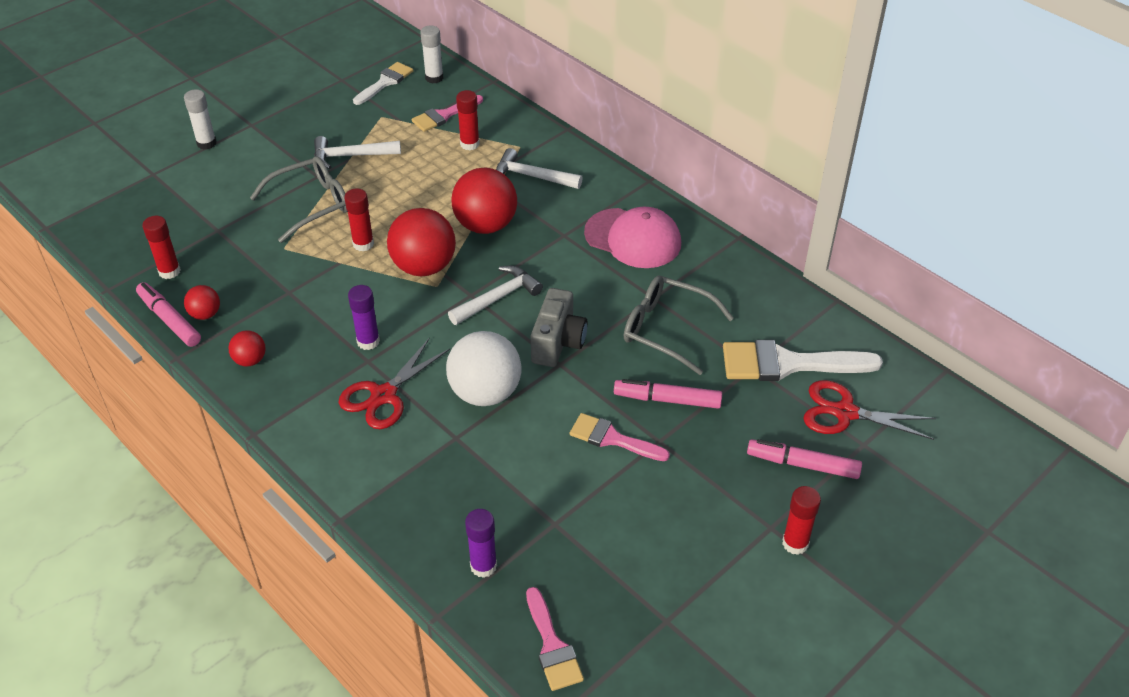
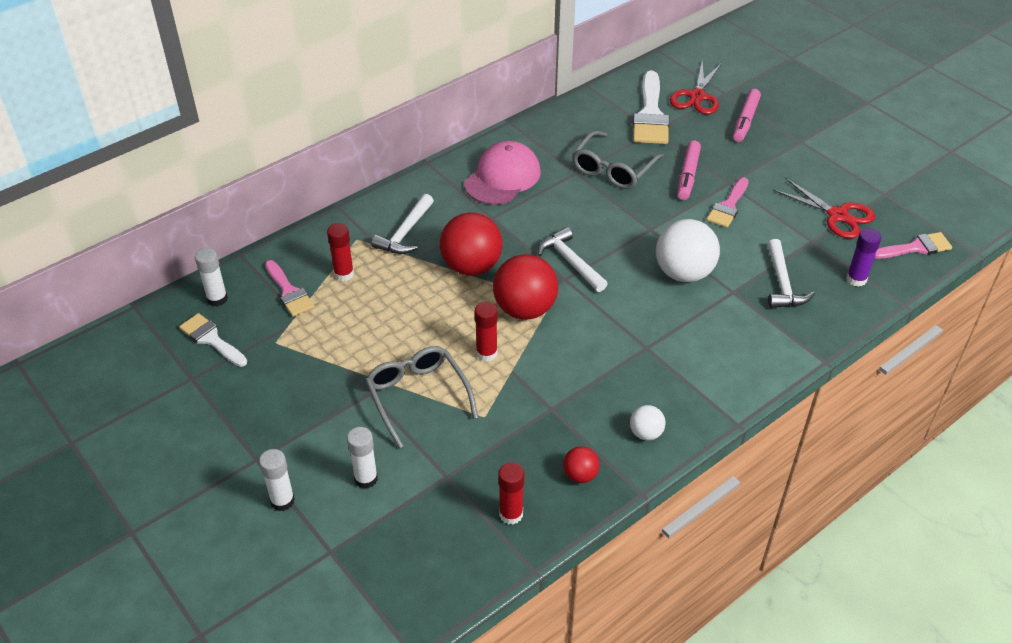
camera: 85 degrees left, 0 degrees up
(169, 320) = (587, 506): pink marker -> none
(222, 184) = (366, 479): none -> white glue stick
(250, 360) = (646, 433): red ball -> white ball
(350, 156) = (341, 366): white hammer -> white hammer (782, 283)
(368, 341) = (622, 347): purple glue stick -> none
(384, 395) = (688, 336): red scissors -> red scissors (838, 215)
(558, 342) = (626, 228): grey camera -> none
(795, 543) = (812, 132): red glue stick -> none

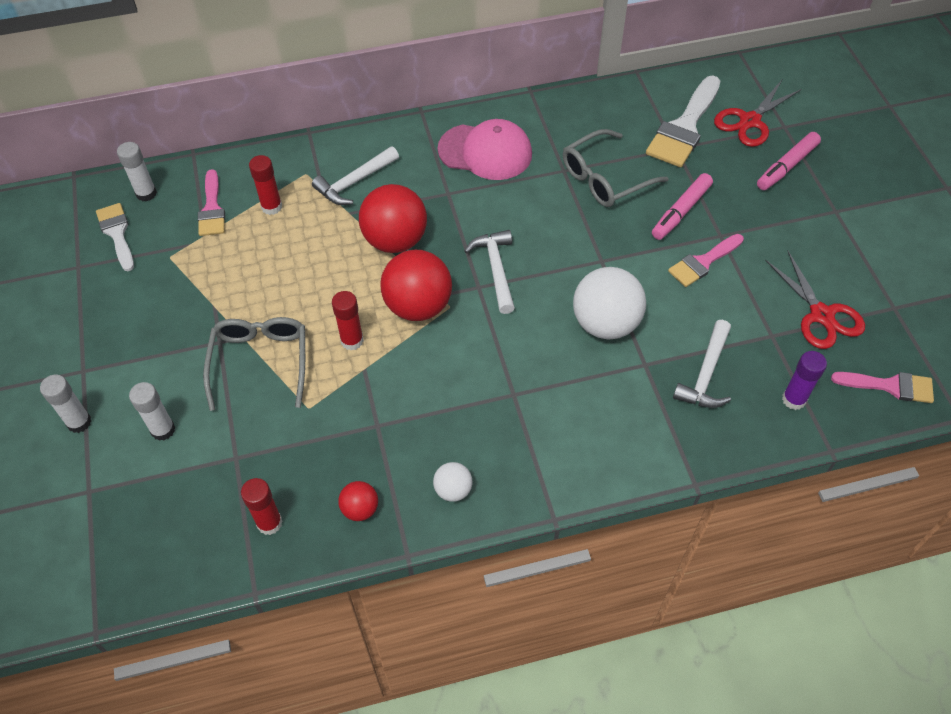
camera: 25 degrees right, 10 degrees up
(502, 177) = (485, 152): pink cap -> pink cap turned 45 degrees clockwise

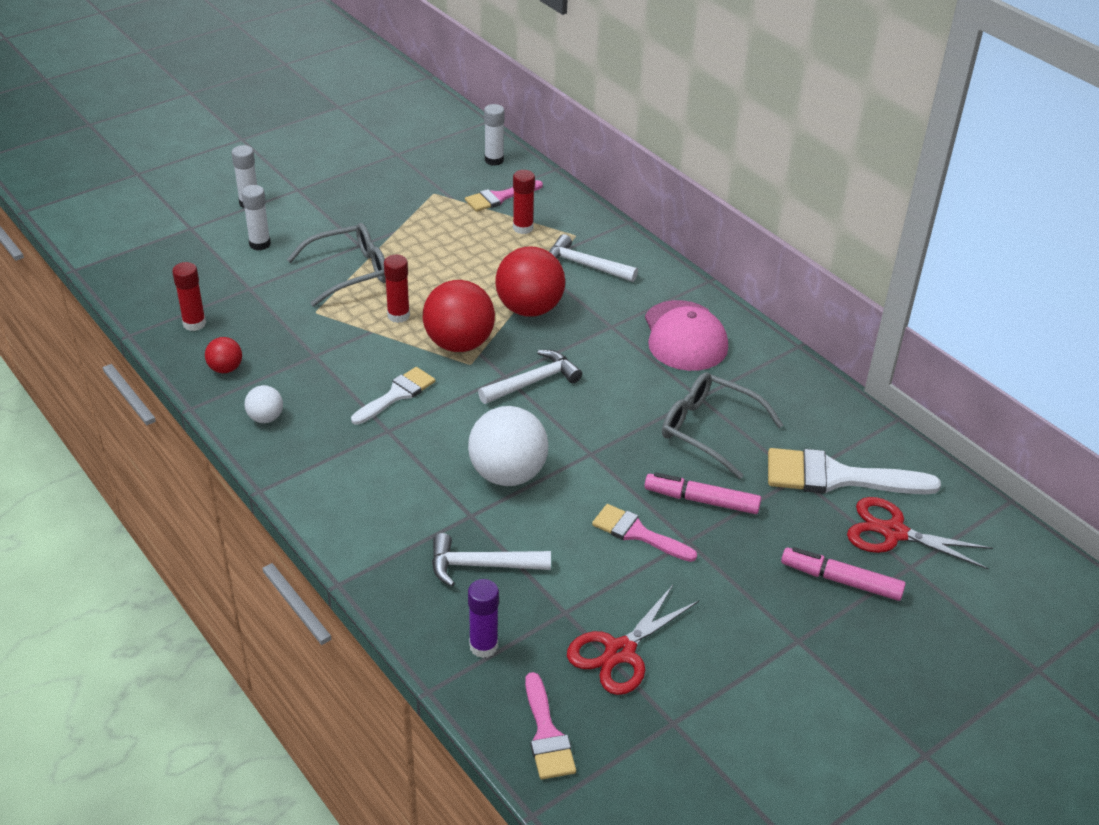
camera: 65 degrees right, 15 degrees down
(117, 233) = (442, 160): white brush -> white brush (396, 395)

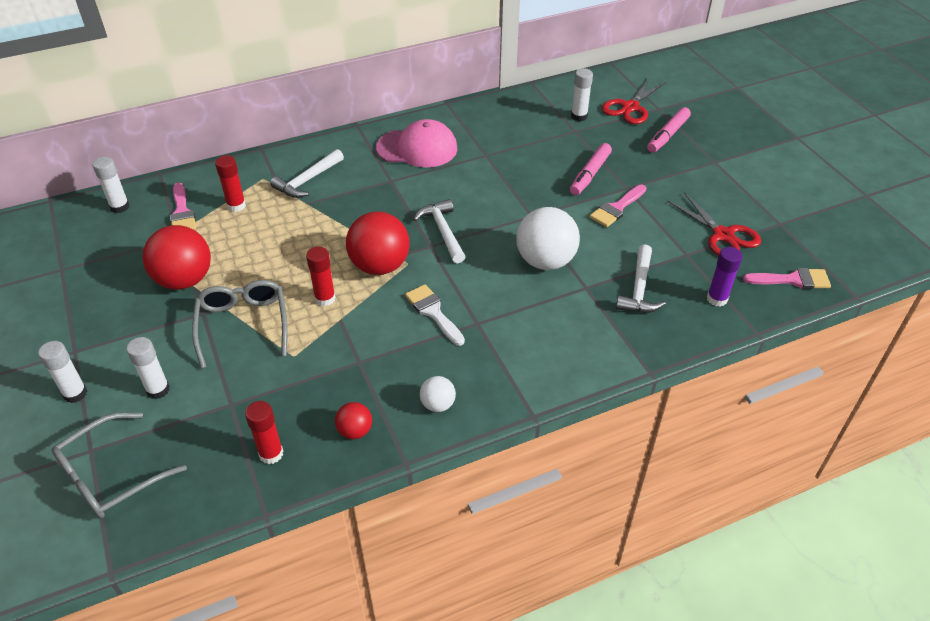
camera: 75 degrees left, 5 degrees up
(529, 309) = (351, 219): red ball -> red ball (184, 280)
(710, 430) = (522, 157): grey glasses -> grey glasses (111, 475)
(837, 477) = (579, 116): white brush -> white glue stick

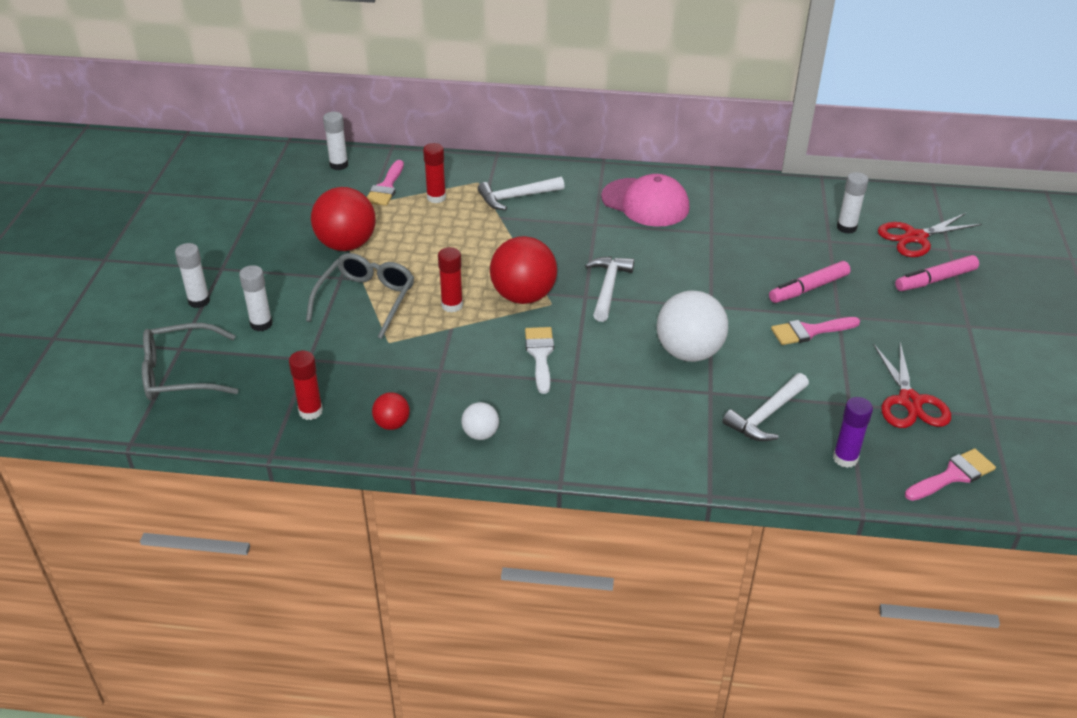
camera: 30 degrees right, 5 degrees down
(792, 280) = (953, 475): pink brush -> pink brush turned 60 degrees counterclockwise

